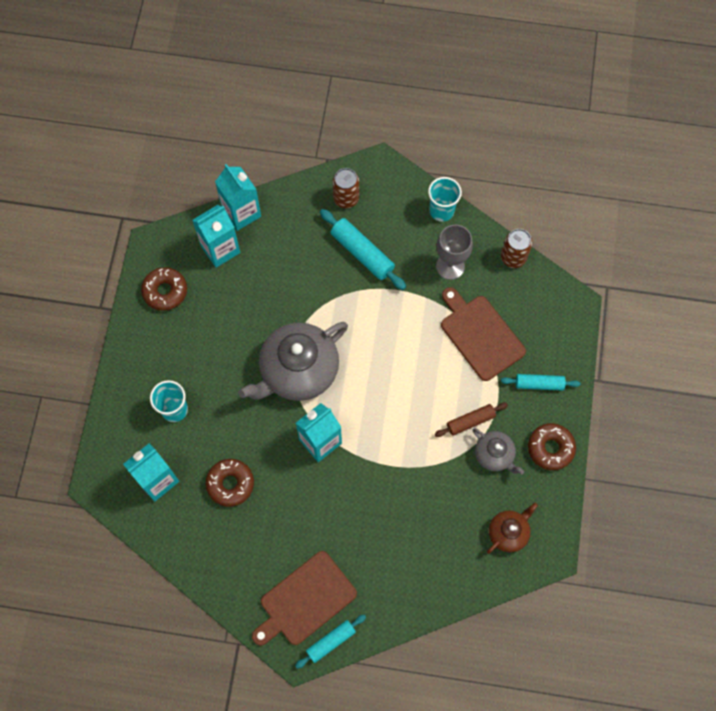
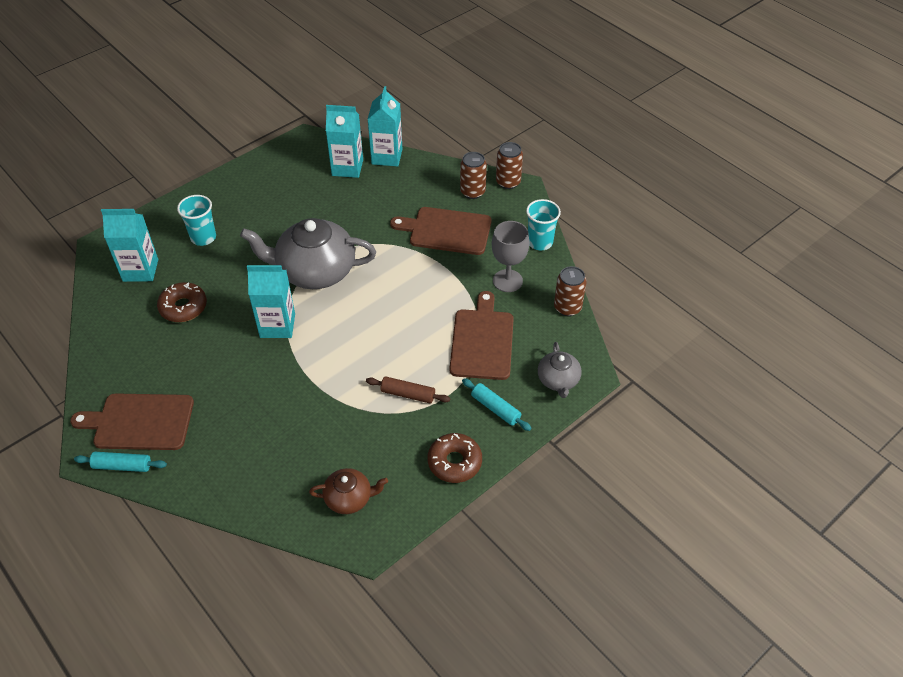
camera: 40 degrees right, 20 degrees down
(165, 291) = (282, 168): brown donut -> none
(362, 253) = (447, 231): turquoise rolling pin -> brown cutting board
(364, 167) = (508, 182): none -> brown can
(494, 455) = (401, 432): grey teapot -> grey teapot (558, 380)

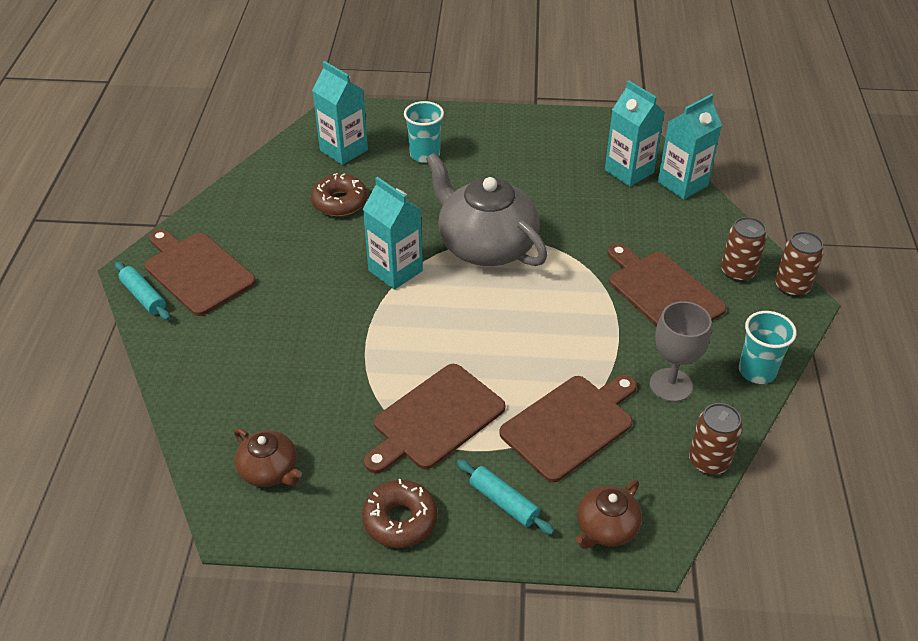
camera: 45 degrees right, 5 degrees down
(408, 394) = (435, 419): brown rolling pin -> brown cutting board
(495, 408) = (504, 502): turquoise rolling pin -> turquoise rolling pin turned 45 degrees counterclockwise
(558, 380) = (606, 528): grey teapot -> brown teapot

